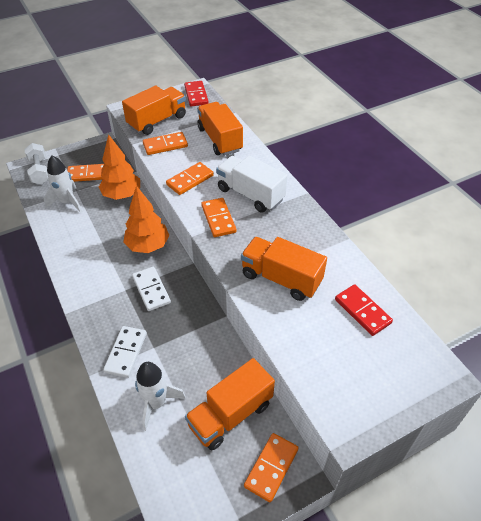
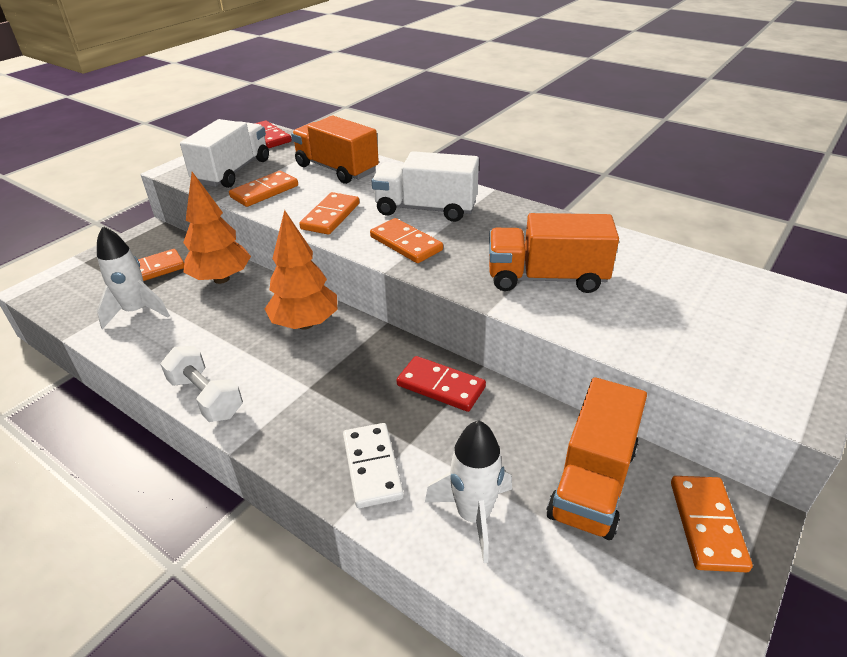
camera: 25 degrees left, 10 degrees down
(39, 171) = (63, 288): white dumbbell -> white dumbbell (206, 397)
(151, 290) = (350, 373): white domino -> none
(157, 121) = (233, 172): orange truck -> white truck
(362, 311) = (675, 278): red domino -> red domino (440, 386)

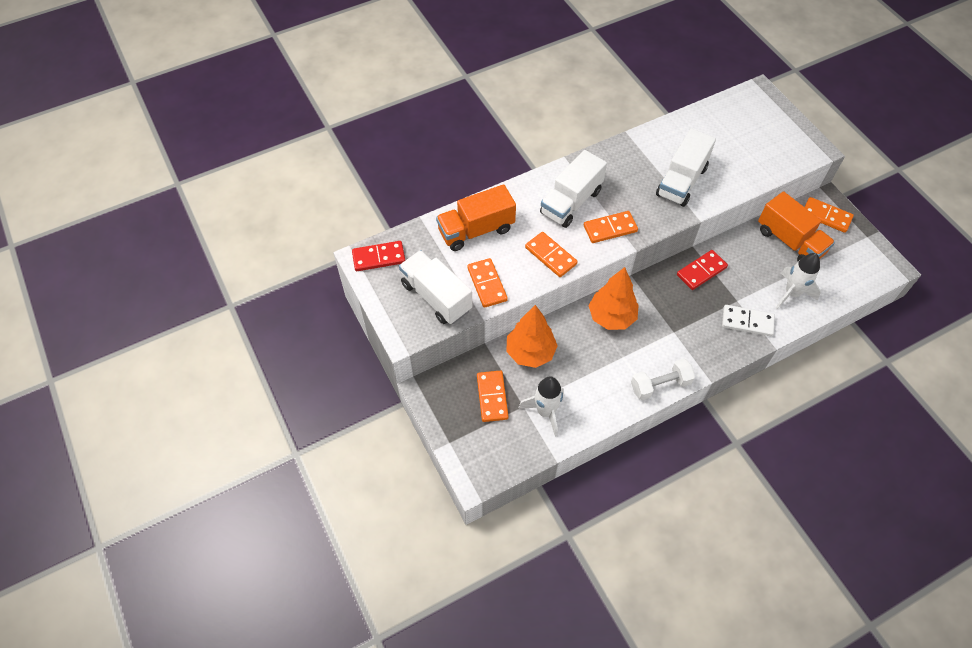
camera: 65 degrees left, 20 degrees up
(546, 278) = (681, 181): orange truck -> white truck

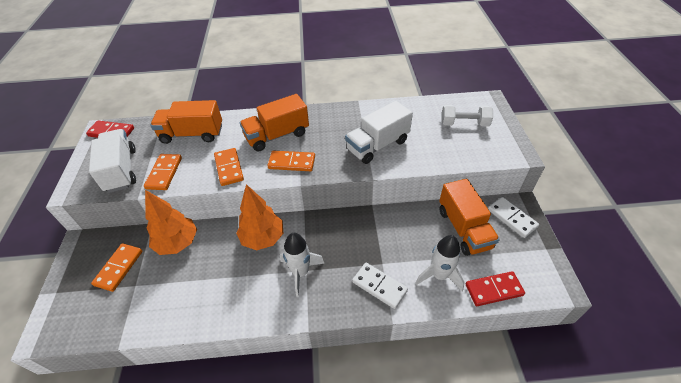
camera: 25 degrees right, 10 degrees down
(545, 412) = (147, 298): white rocket -> white rocket (300, 272)
(571, 202) = (277, 135): white truck -> orange truck
(660, 385) = (259, 314): white dumbbell -> white dumbbell (464, 124)
(701, 271) = (365, 227): red domino -> red domino (494, 290)
(826, 216) = (511, 218): orange domino -> white domino

